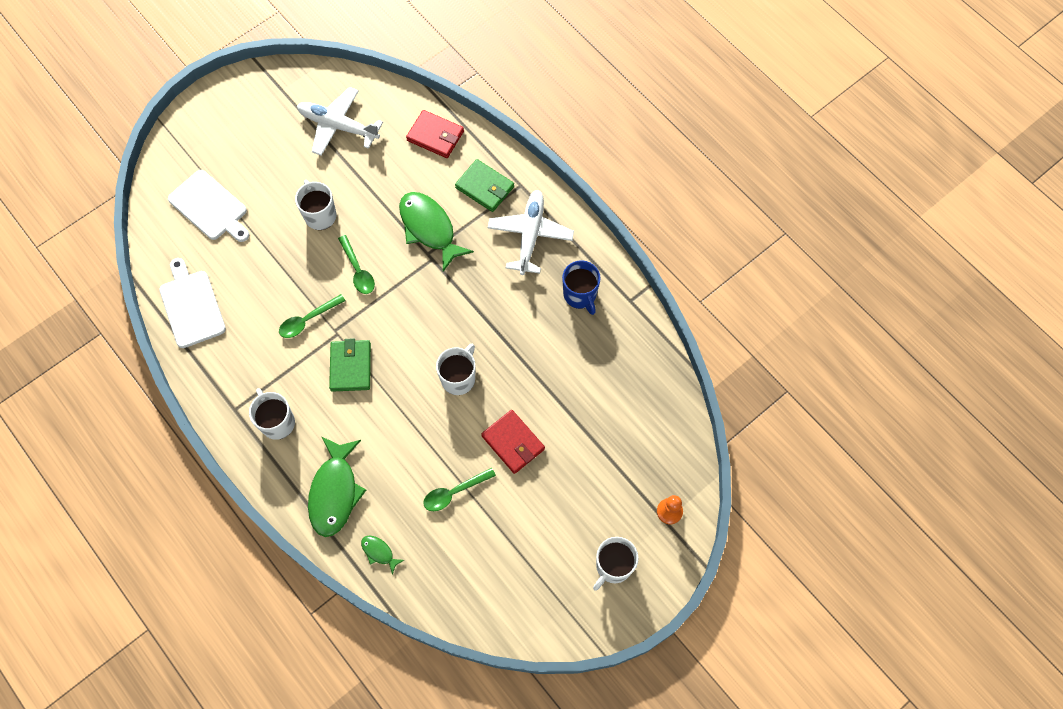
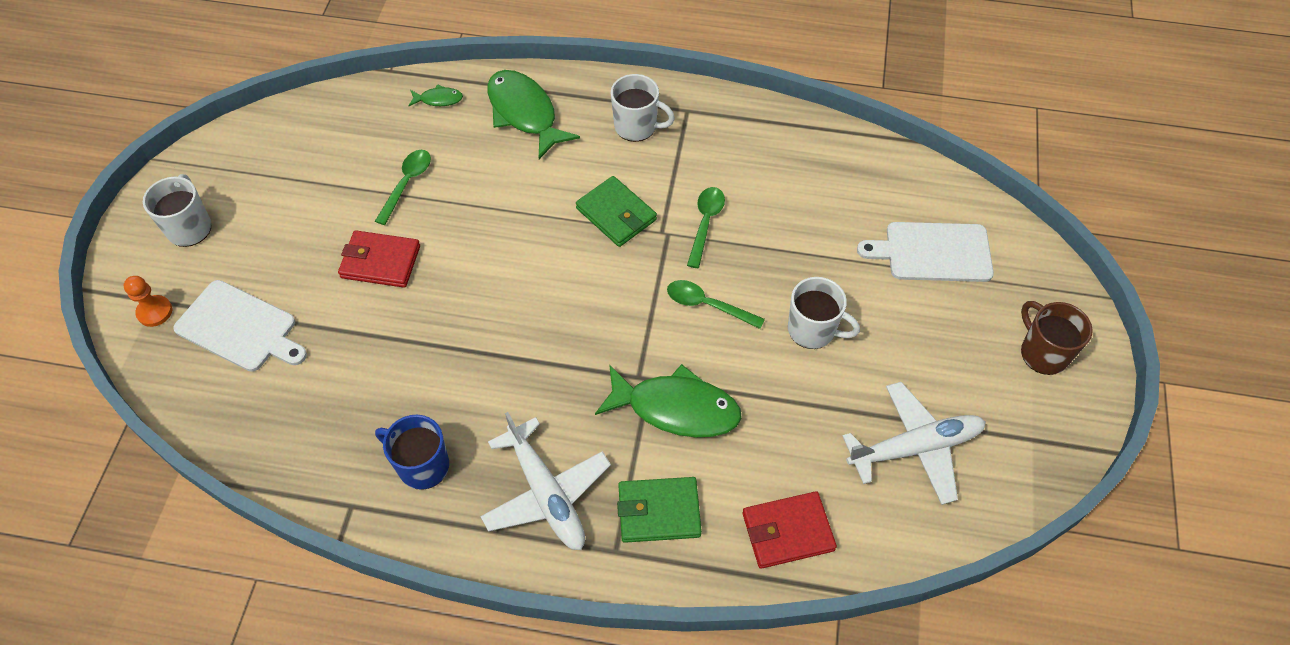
camera: 140 degrees right, 10 degrees down
(191, 306) = (831, 157): white cutting board -> white cutting board (239, 328)
(225, 119) = (1043, 353): none -> brown mug
(459, 378) = (492, 280): white mug -> none

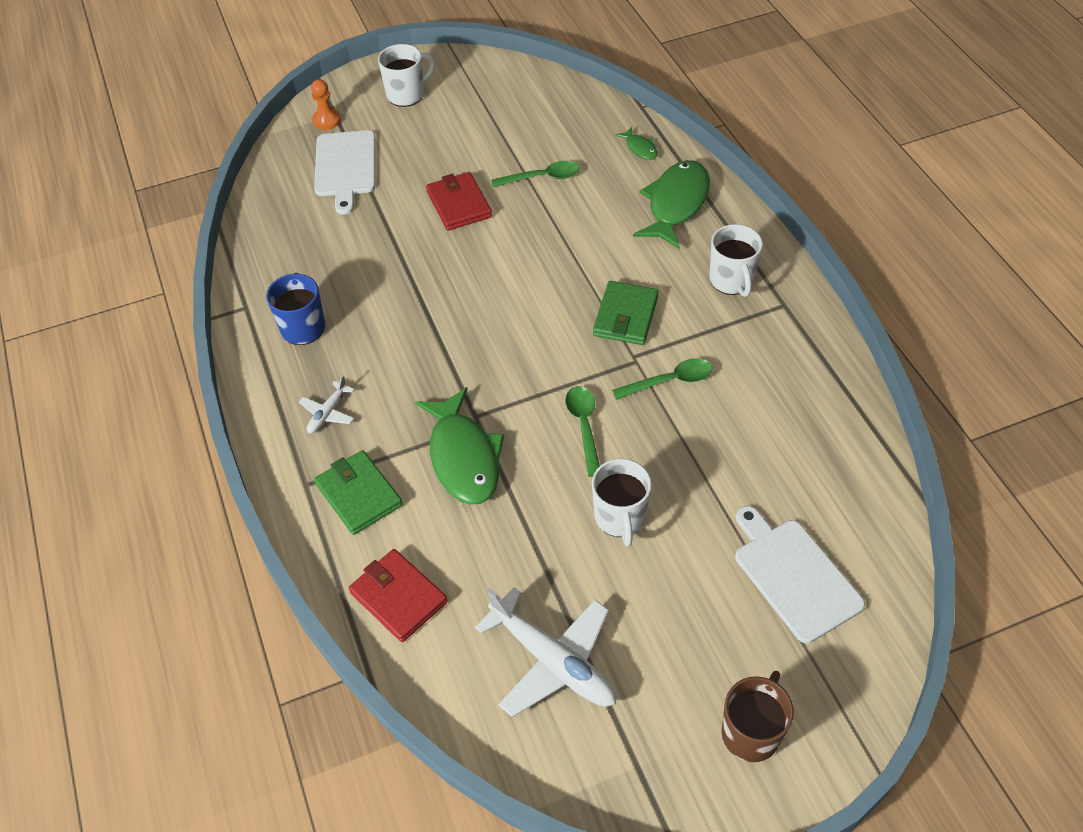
camera: 60 degrees right, 5 degrees down
(546, 493) = (328, 413): white plane -> white plane, size x0.49

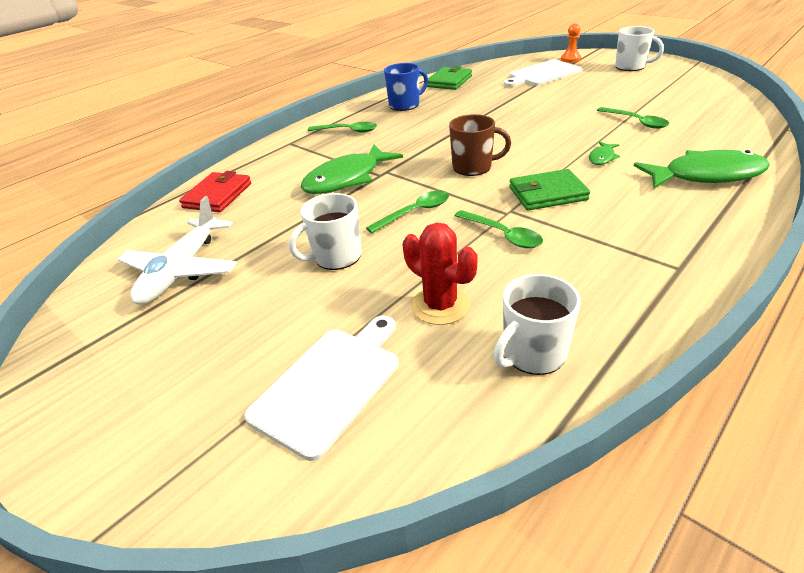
camera: 65 degrees right, 15 degrees down
(328, 413) = (347, 131): white plane -> green spoon
(359, 495) = (291, 159): green wallet -> green wallet (449, 81)
(459, 204) = (564, 108): red wallet -> none
(640, 148) = (738, 143): green fish -> green fish (602, 158)
(731, 280) = (663, 229): white mug -> white mug (533, 354)
(741, 468) = (440, 305): none -> red cactus
(751, 732) = (126, 410): brown mug -> brown mug (473, 167)

